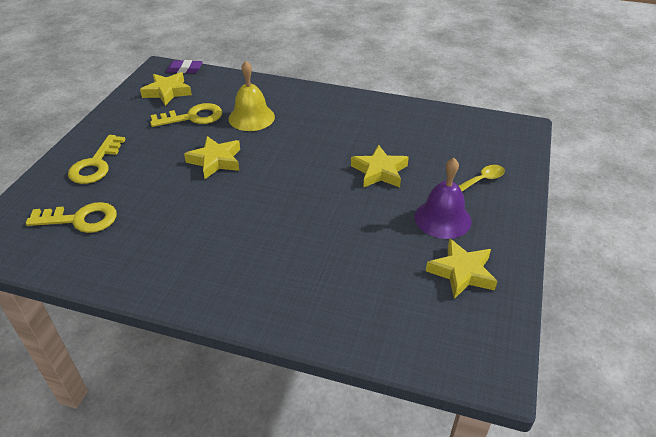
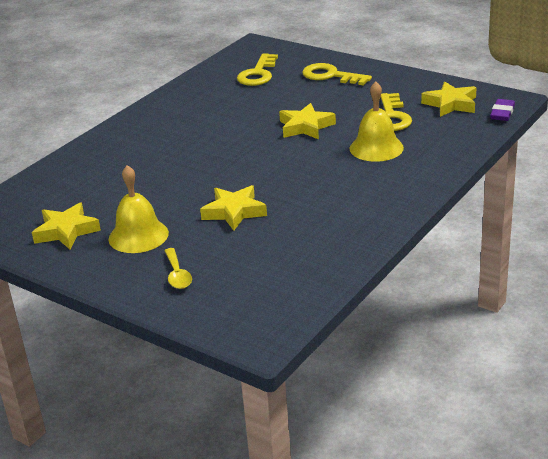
camera: 110 degrees right, 10 degrees down
(442, 218) = (138, 236): purple bell -> yellow bell

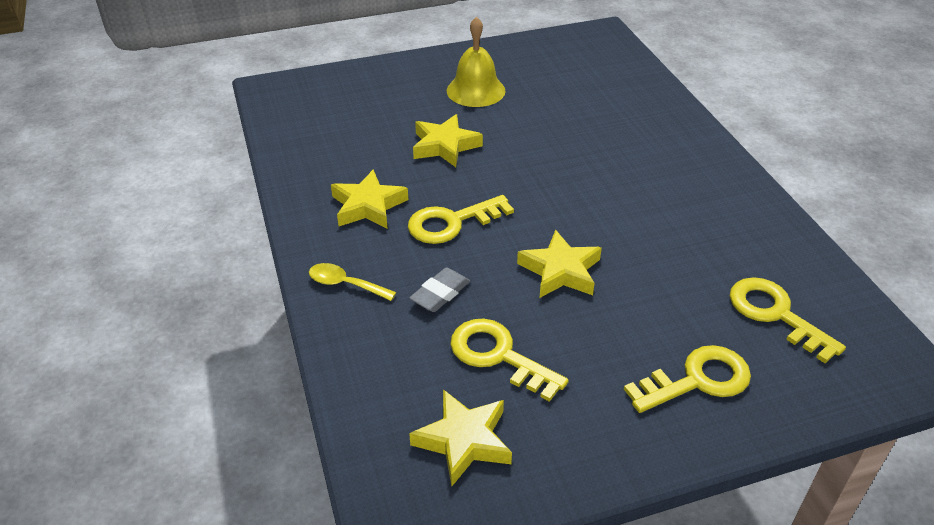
camera: 125 degrees right, 10 degrees up
(66, 231) = (530, 65): yellow star -> yellow star (368, 206)
(177, 275) = (394, 87): yellow spoon -> yellow spoon (345, 284)
(313, 171) = (452, 222): none -> yellow key
(376, 148) = (440, 293): yellow bell -> grey eraser
(502, 113) = (372, 474): purple eraser -> none

